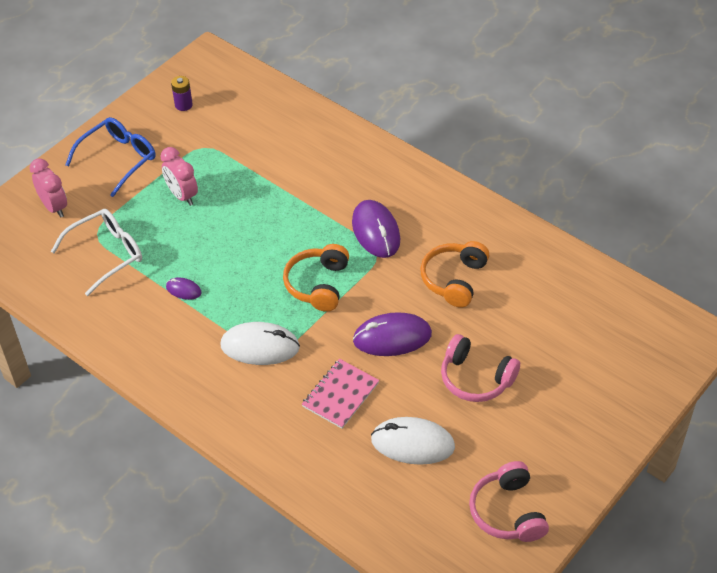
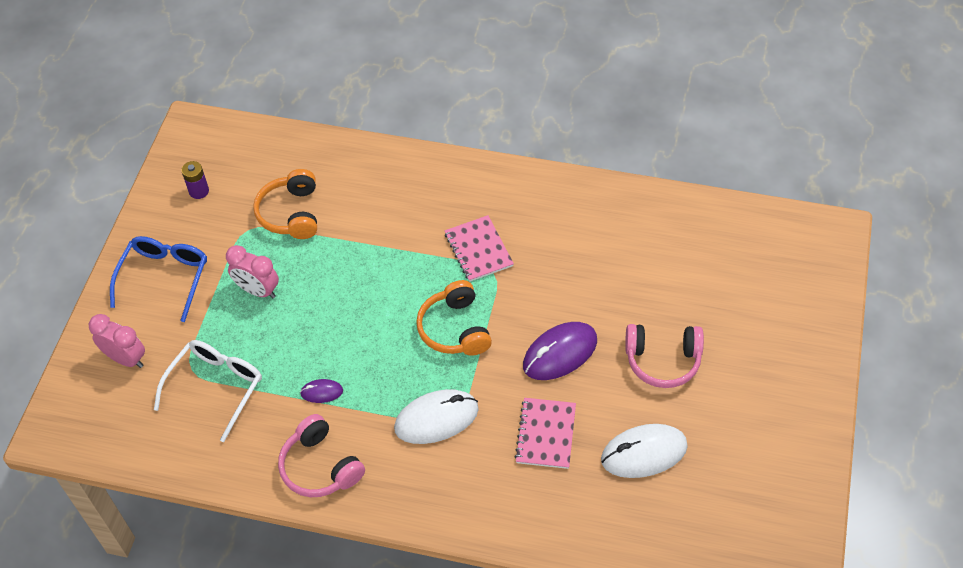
camera: 25 degrees left, 5 degrees up
(376, 231) = (478, 250): purple mouse -> pink notebook
(454, 279) = (583, 268): orange headphones -> orange headphones (291, 213)
(507, 512) = (770, 481): pink headphones -> pink headphones (320, 466)

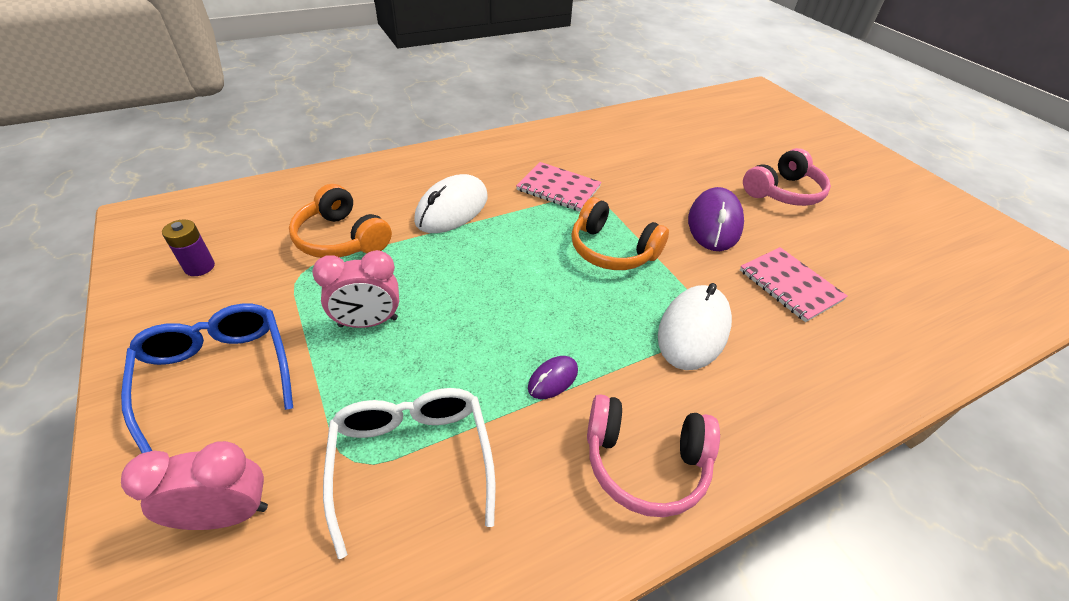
camera: 45 degrees left, 10 degrees down
(644, 453) = (867, 255): white mouse -> white mouse (452, 209)

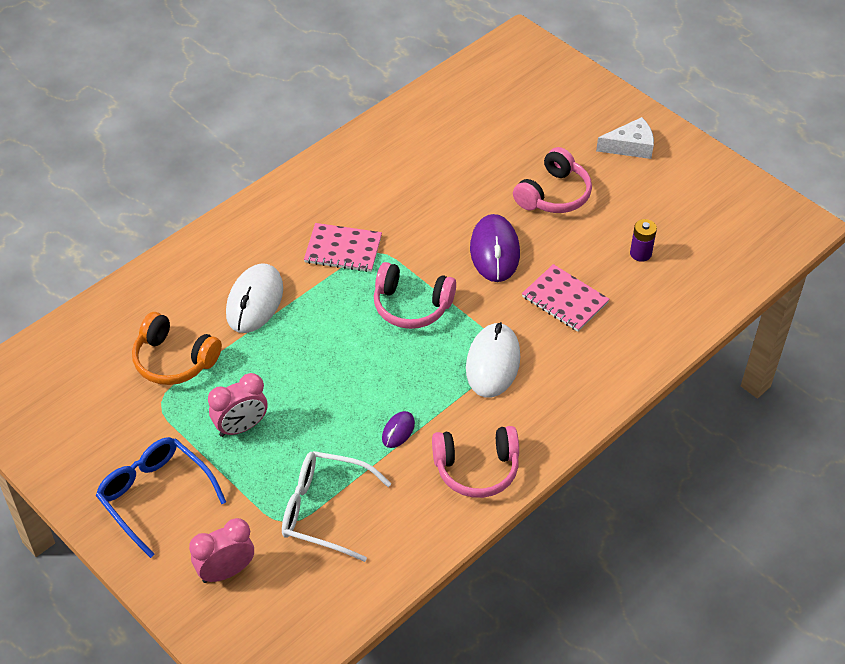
camera: 15 degrees left, 5 degrees up
(199, 267) = (73, 420): purple battery -> purple battery (640, 253)
(412, 460) = (324, 510): white glasses -> white glasses turned 45 degrees counterclockwise
(612, 250) = (411, 306): orange headphones -> pink headphones
(864, 173) = (630, 146): none -> white cheese

